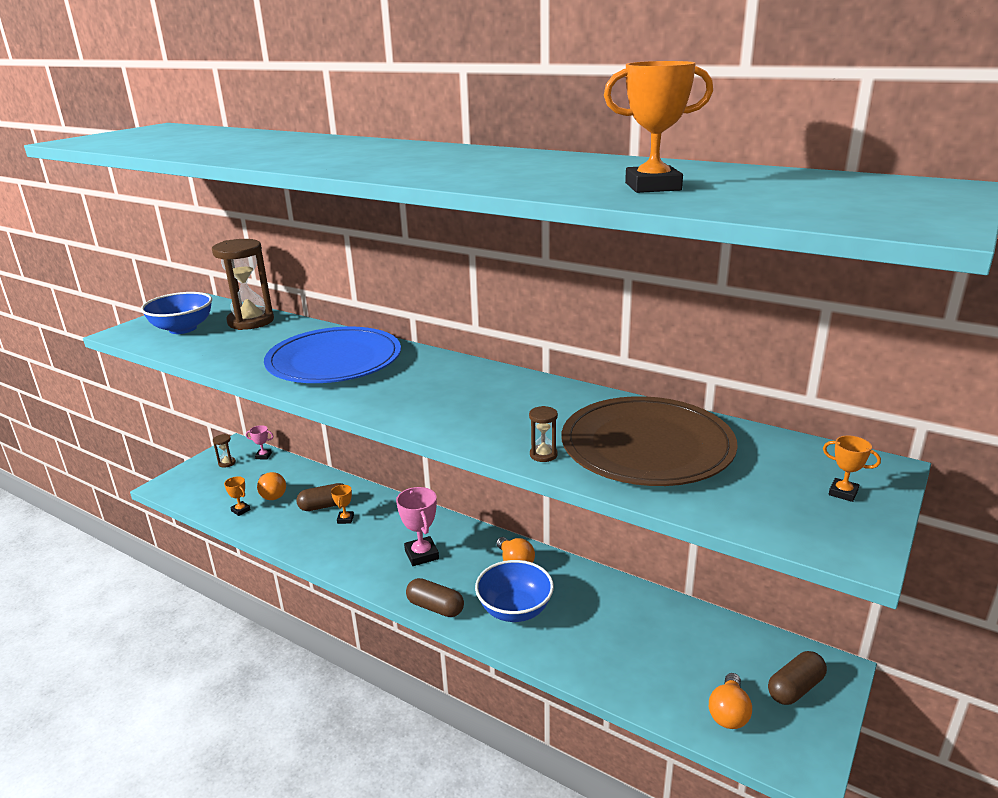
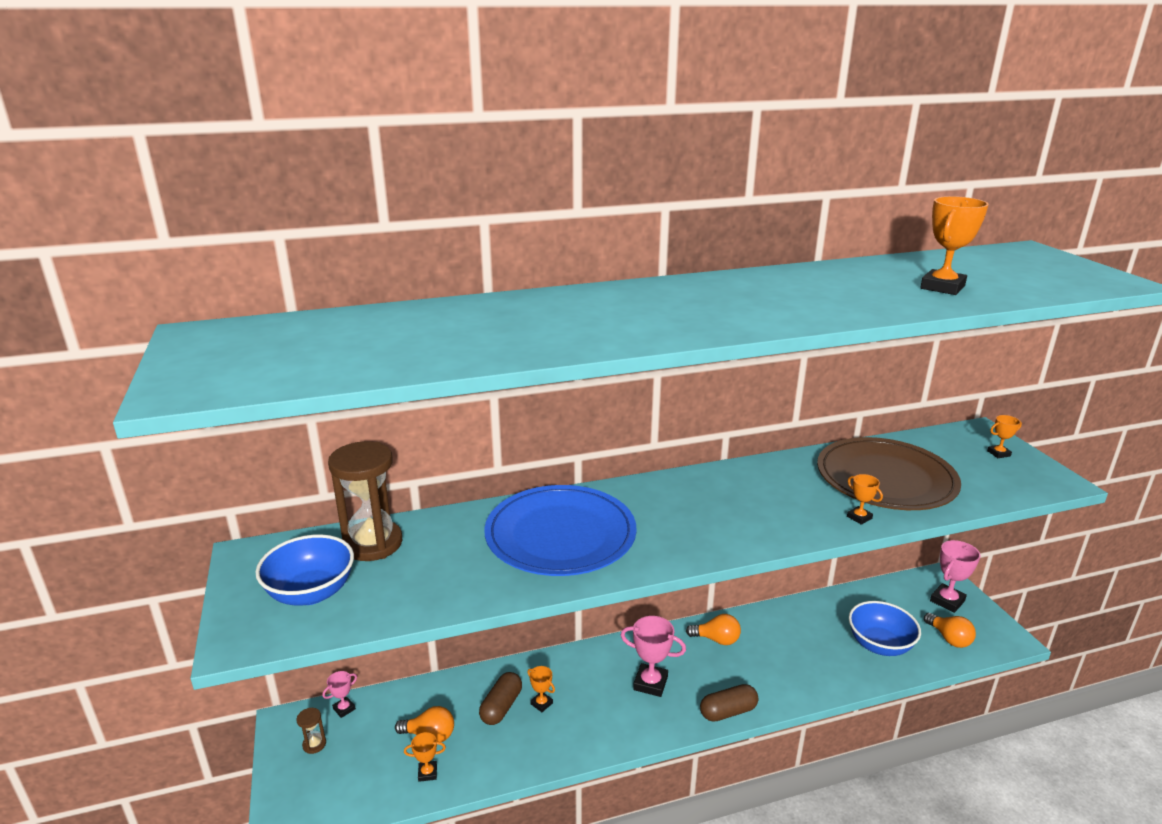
camera: 50 degrees left, 0 degrees up
(515, 610) = (771, 671): blue bowl -> blue bowl (879, 645)
(543, 455) = (859, 517): brown hourglass -> orange trophy
(795, 688) = (947, 601): brown capsule -> pink trophy

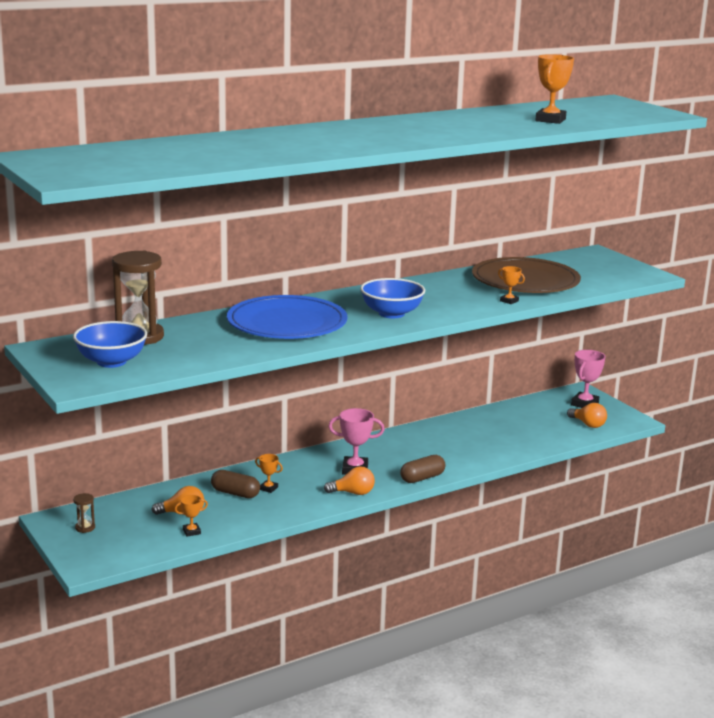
camera: 15 degrees left, 5 degrees down
(344, 709) = (98, 507): pink trophy -> none
(501, 707) = (235, 493): brown capsule -> brown capsule turned 75 degrees counterclockwise
(716, 639) = (402, 441): orange light bulb -> orange light bulb (353, 493)
(879, 645) = (534, 432): blue bowl -> blue bowl (391, 313)
(998, 453) = (608, 263): orange trophy -> none

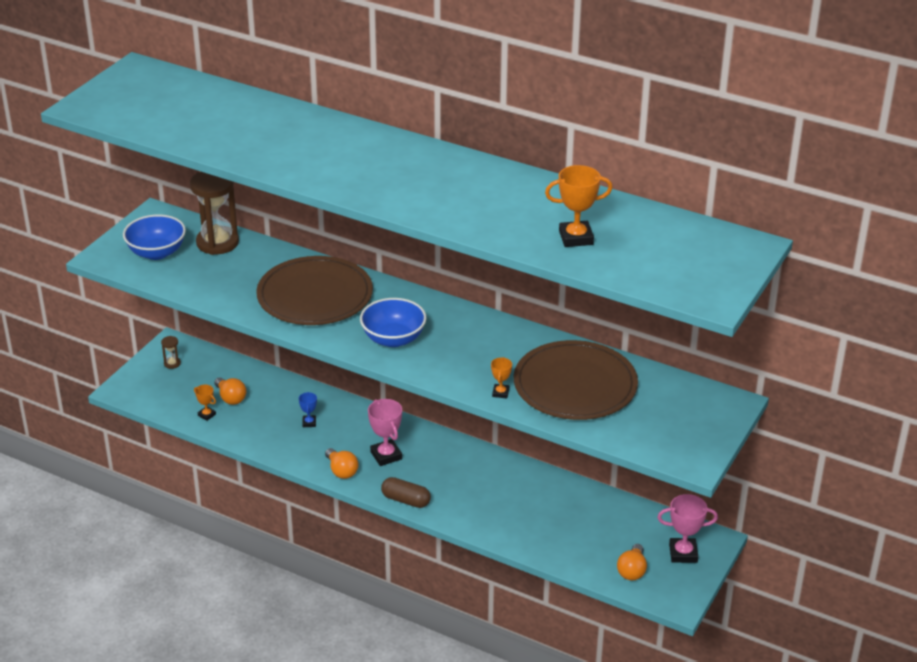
camera: 60 degrees right, 15 degrees up
(235, 493) = (285, 409): brown capsule -> none
(268, 488) = (309, 423): orange trophy -> blue trophy
(287, 323) = (315, 295): blue plate -> brown plate

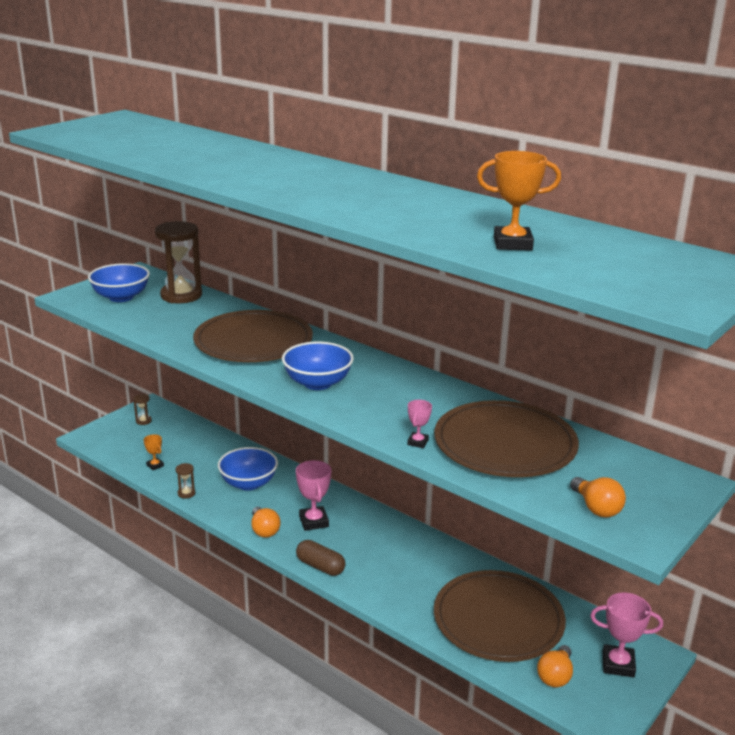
camera: 10 degrees right, 10 degrees down
(230, 398) = (183, 454): orange light bulb -> orange light bulb (596, 508)
(251, 442) = (186, 493): none -> brown hourglass
(309, 423) = (248, 483): blue trophy -> blue bowl
(500, 393) = (418, 442): orange trophy -> pink trophy
(576, 528) = (498, 619): none -> brown plate

